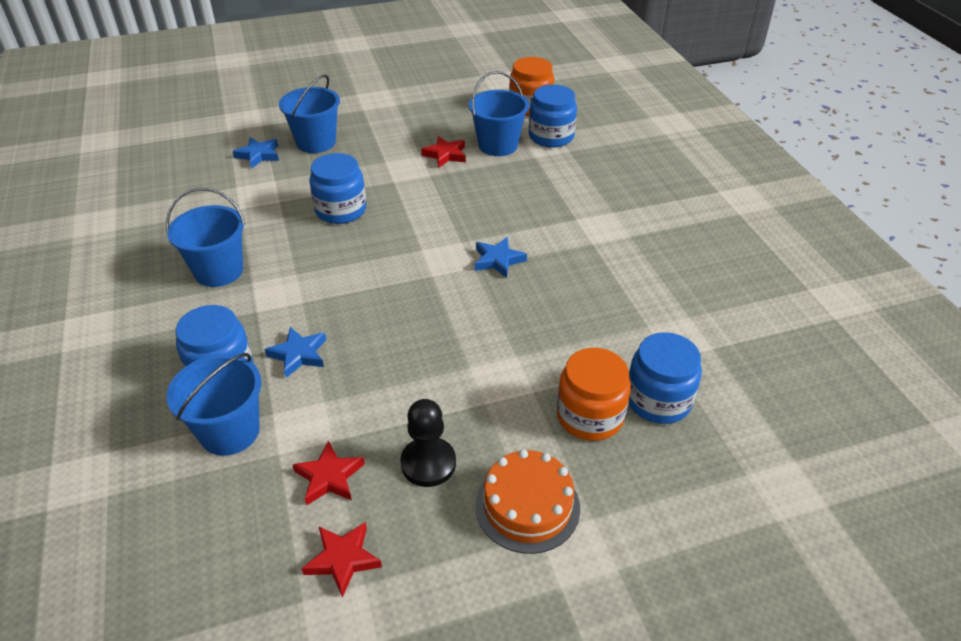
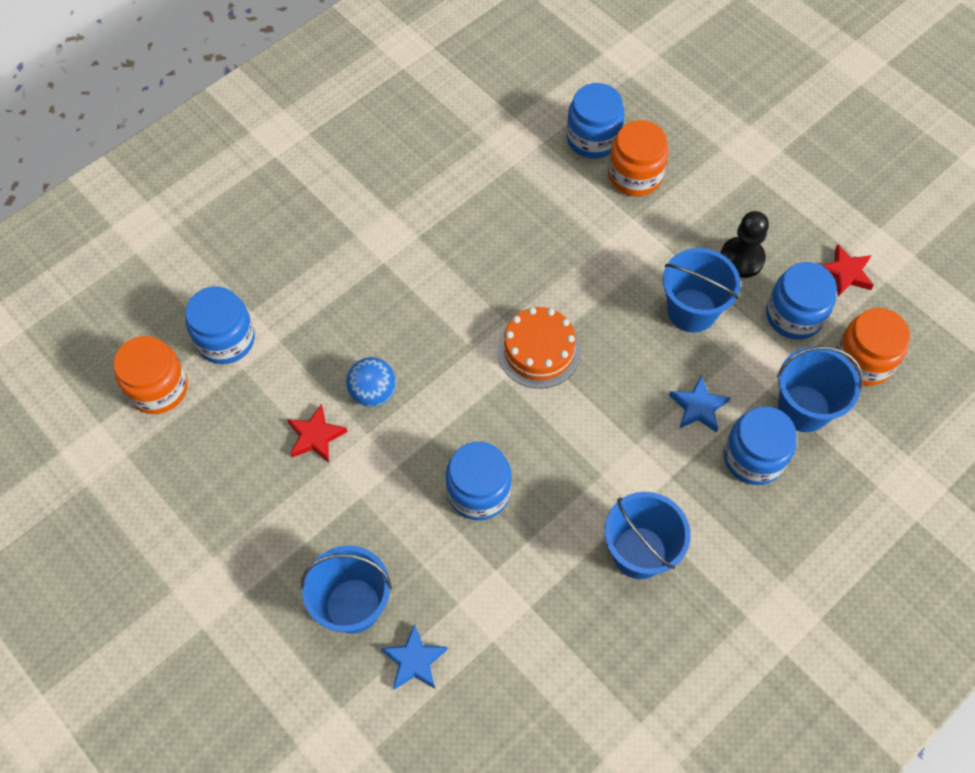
camera: 115 degrees left, 20 degrees up
(231, 514) = (863, 360): none -> orange jar
(329, 477) = (794, 315): red star -> blue jar
(460, 185) = (373, 392): none -> blue ball
(498, 145) = (270, 388): blue bucket -> blue bucket (691, 310)
(498, 260) = (485, 305): blue star -> none
(527, 506) = (736, 186): orange cake -> orange cake (538, 350)

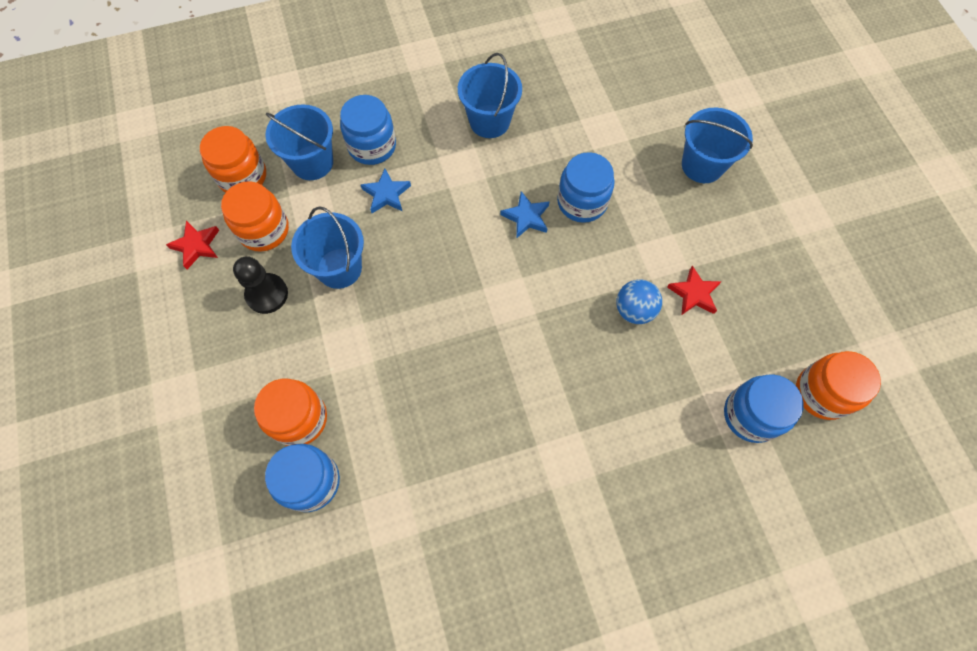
camera: 155 degrees left, 5 degrees up
(414, 660) = (671, 119): blue star -> blue star (526, 217)
(538, 350) = (482, 288): orange cake -> none
(794, 315) = (264, 230): blue jar -> orange jar

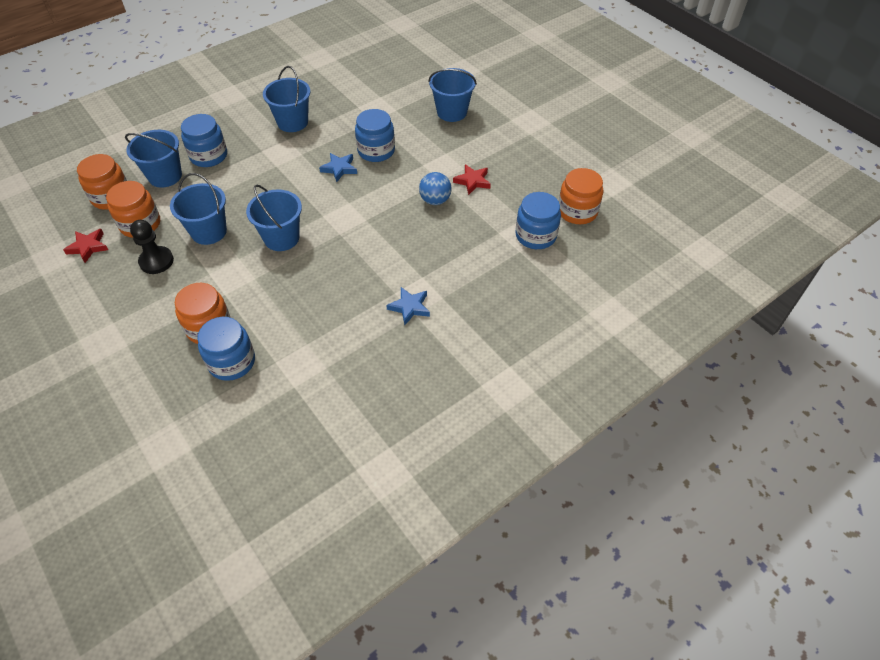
camera: 20 degrees left, 15 degrees down
(386, 194) = (230, 180): blue star -> blue star (409, 307)
(423, 307) = (281, 238): none -> blue bucket

